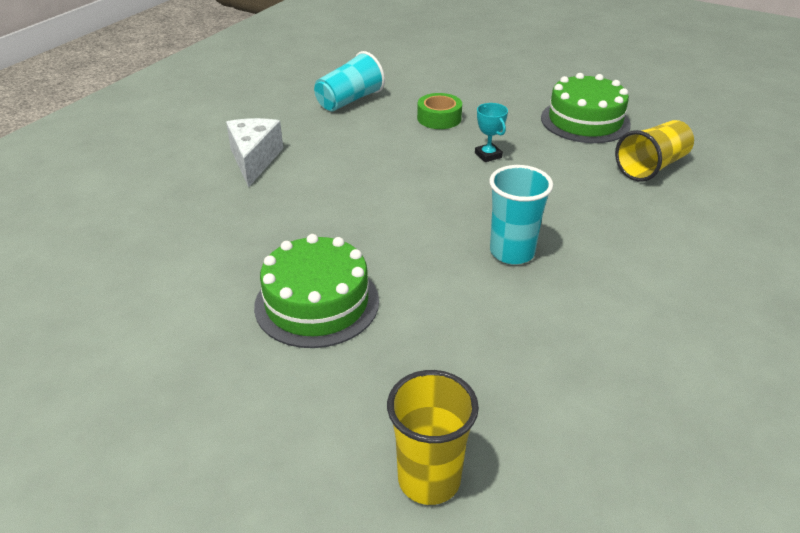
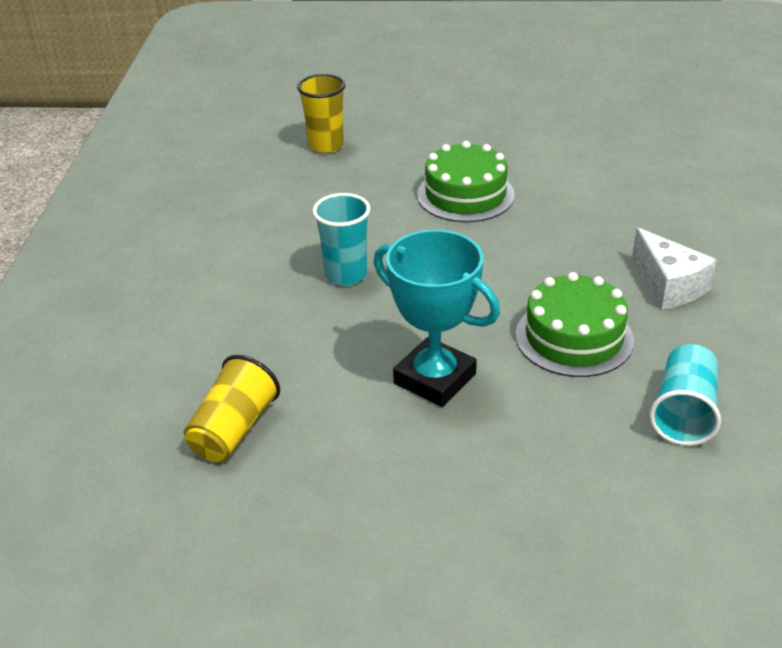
camera: 155 degrees right, 0 degrees up
(439, 118) = (539, 422): green tape -> none
(488, 155) = (435, 379): turquoise trophy -> turquoise trophy, size x2.32
(585, 121) = (342, 492): green cake -> green cake (574, 337)

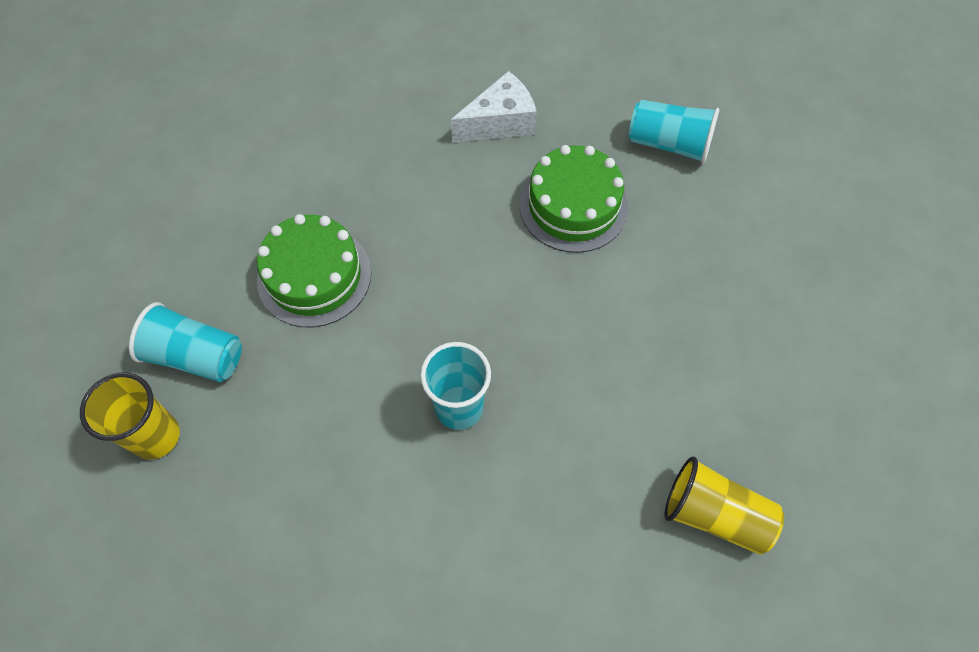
camera: 90 degrees left, 25 degrees up
(389, 152) = (196, 355): none -> turquoise cup
(435, 379) = (633, 325): turquoise trophy -> none

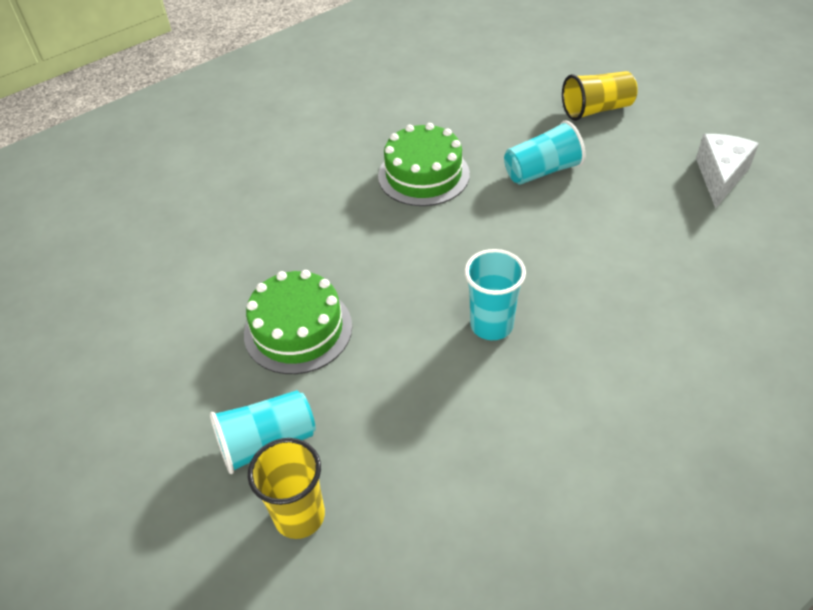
camera: 40 degrees left, 15 degrees down
(500, 123) = (320, 164): white cheese -> white cheese (720, 176)
(669, 144) = (440, 110): turquoise cup -> turquoise cup (542, 171)
(714, 514) = (697, 261): yellow cup -> yellow cup (596, 109)

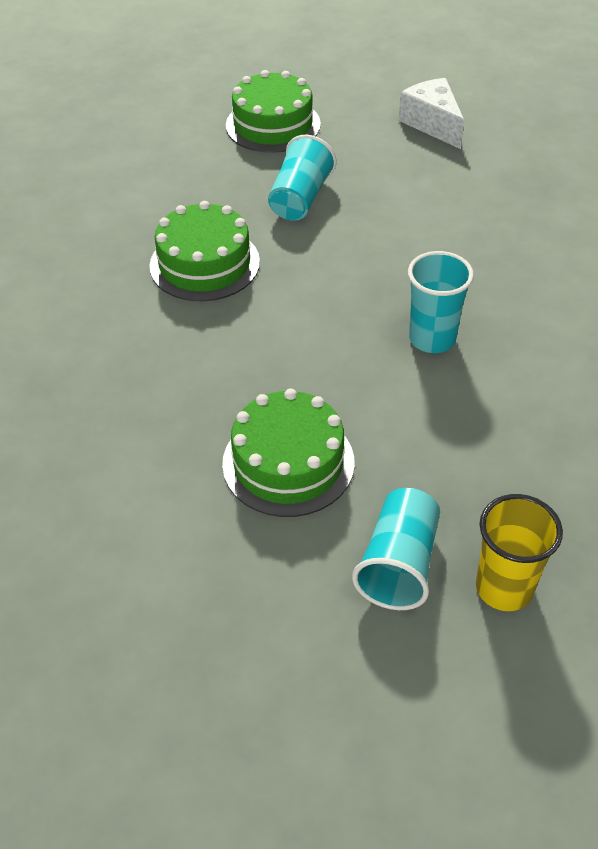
camera: 50 degrees left, 0 degrees up
(596, 109) = (273, 124): yellow cup -> green cake

